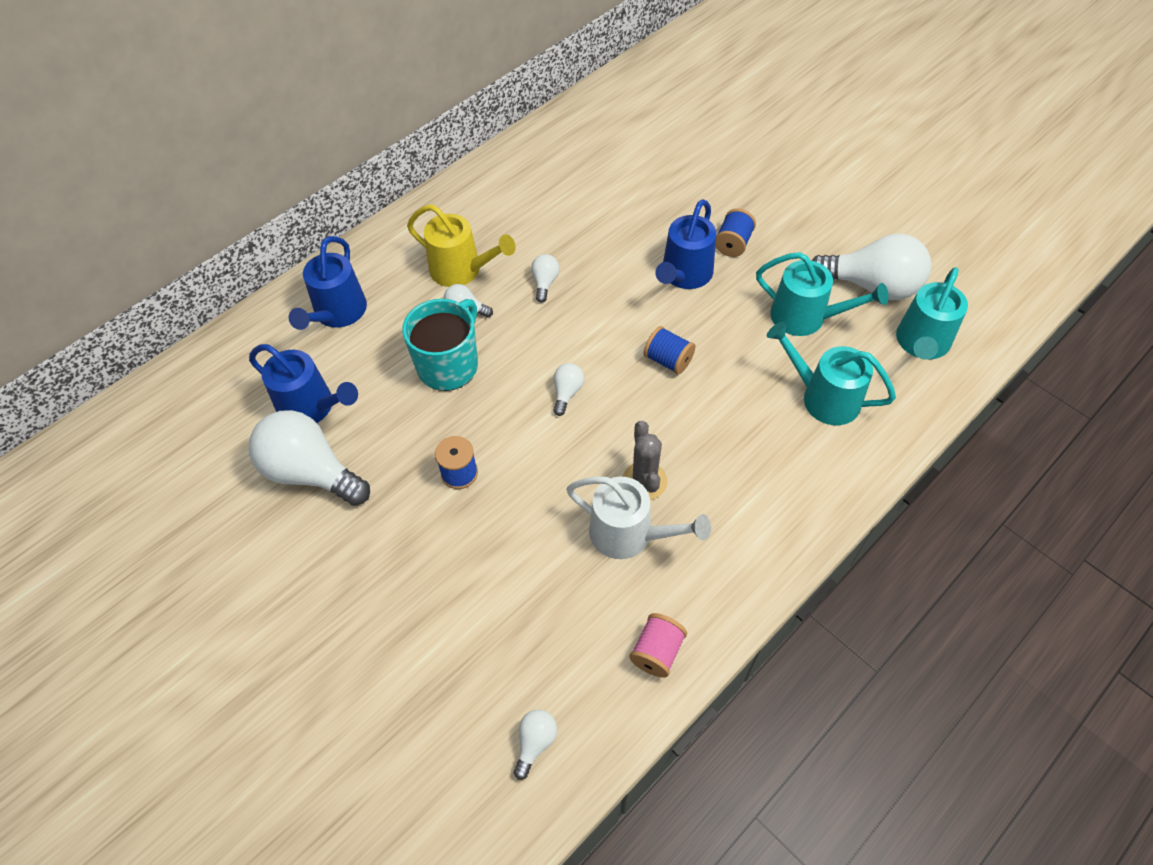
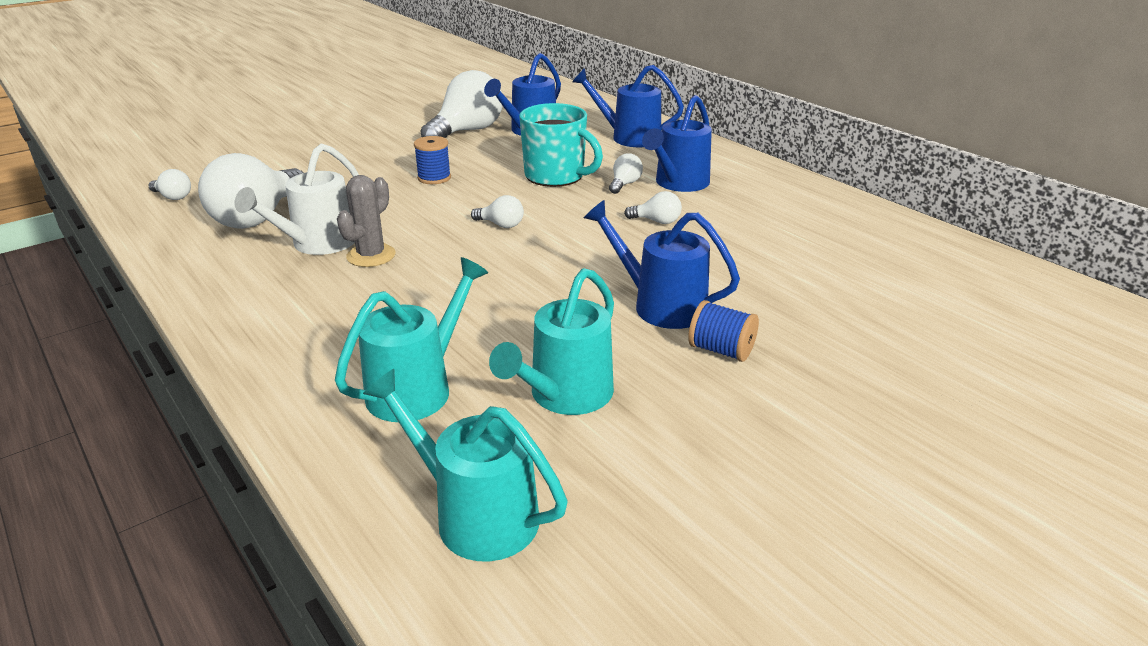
camera: 95 degrees right, 25 degrees down
(462, 270) = (678, 184): yellow watering can -> blue watering can
(644, 481) = (371, 256): grey cactus -> grey cactus turned 60 degrees counterclockwise
(657, 652) = (192, 247): pink spool -> none
(668, 360) = (523, 282): blue spool -> none
(872, 286) = (619, 480): white light bulb -> white light bulb (258, 217)

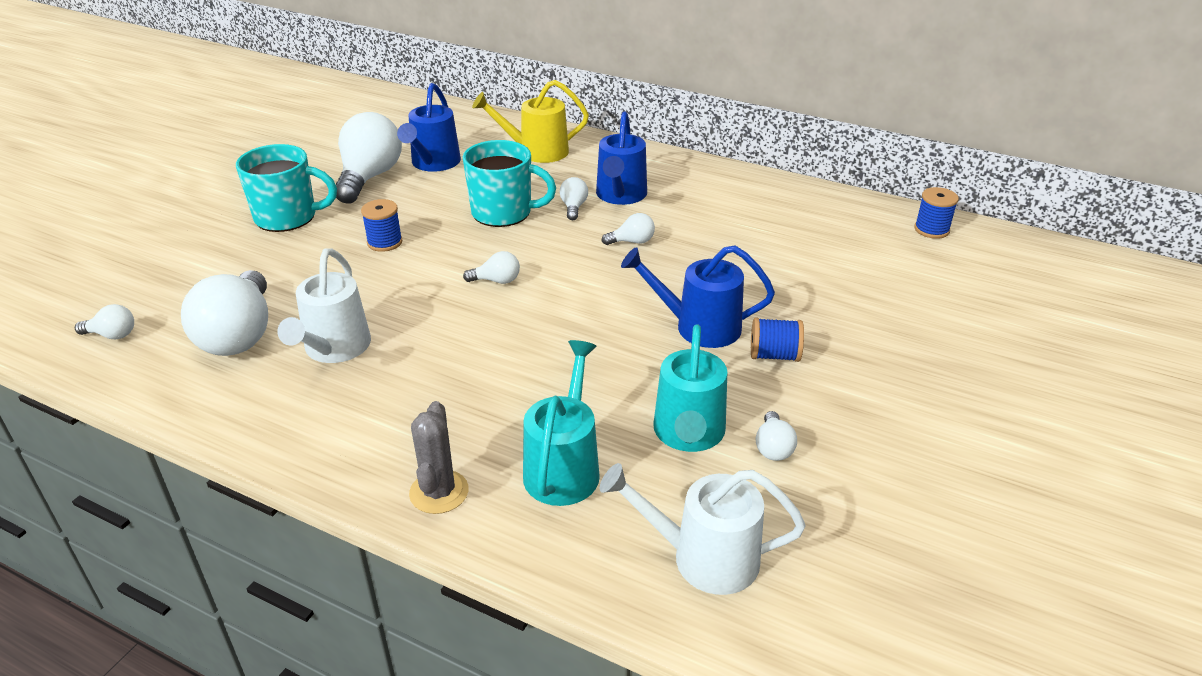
camera: 25 degrees left, 5 degrees up
(371, 256) = (401, 347): grey cactus -> grey cactus (439, 492)
(376, 146) = (288, 217): none -> turquoise mug
(475, 514) = (702, 558): turquoise watering can -> white watering can
(629, 137) = (536, 152): blue watering can -> yellow watering can
(644, 435) = (773, 448): none -> white light bulb
(1012, 279) = (931, 230): none -> blue spool

